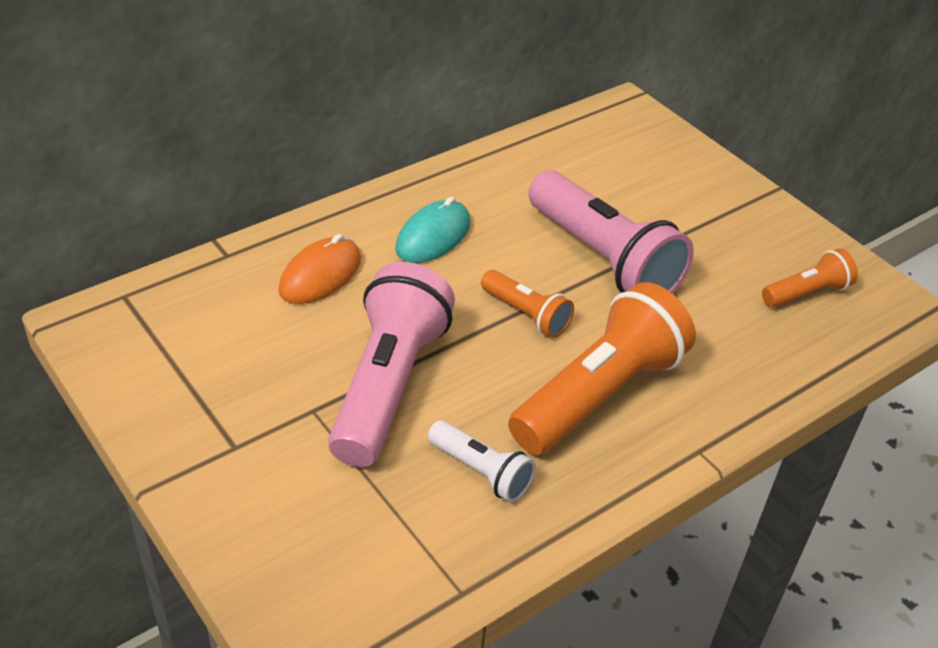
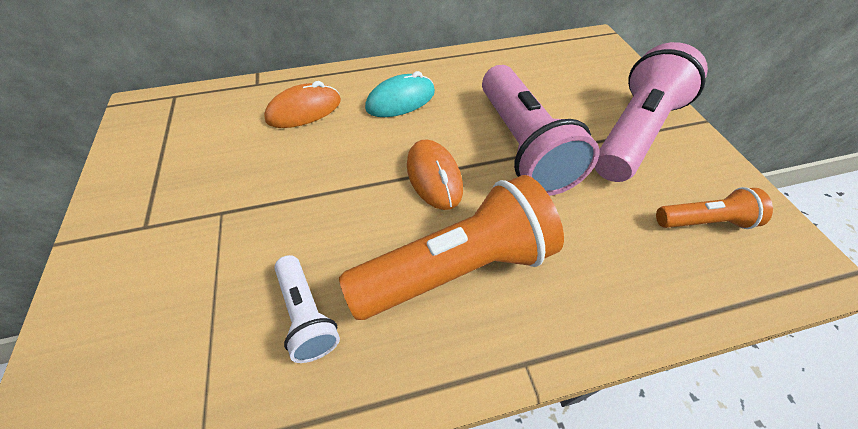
camera: 25 degrees right, 10 degrees up
(388, 385) = (290, 207): pink flashlight -> pink flashlight (634, 133)
(526, 314) = (434, 177): orange flashlight -> orange mouse

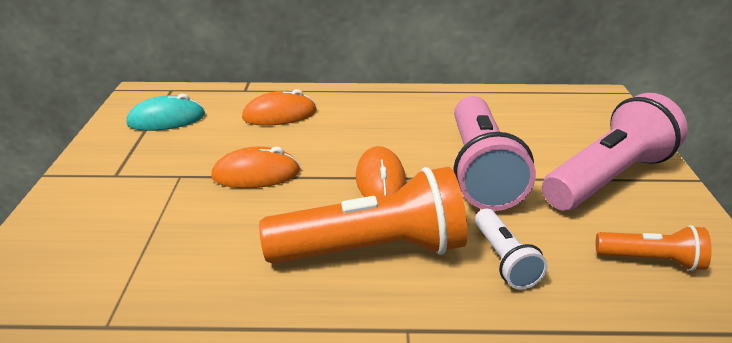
camera: 15 degrees right, 20 degrees down
(305, 193) = (256, 174): none -> orange mouse
(307, 315) = (225, 257): white flashlight -> white flashlight (504, 260)
(400, 100) = (373, 119): turquoise mouse -> turquoise mouse (166, 119)

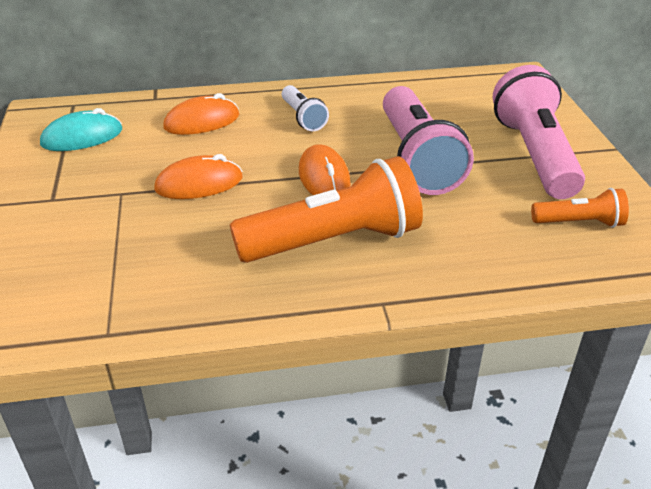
camera: 10 degrees left, 5 degrees up
(504, 260) = (454, 236): white flashlight -> white flashlight (303, 118)
(607, 178) = (534, 154): pink flashlight -> pink flashlight turned 45 degrees counterclockwise

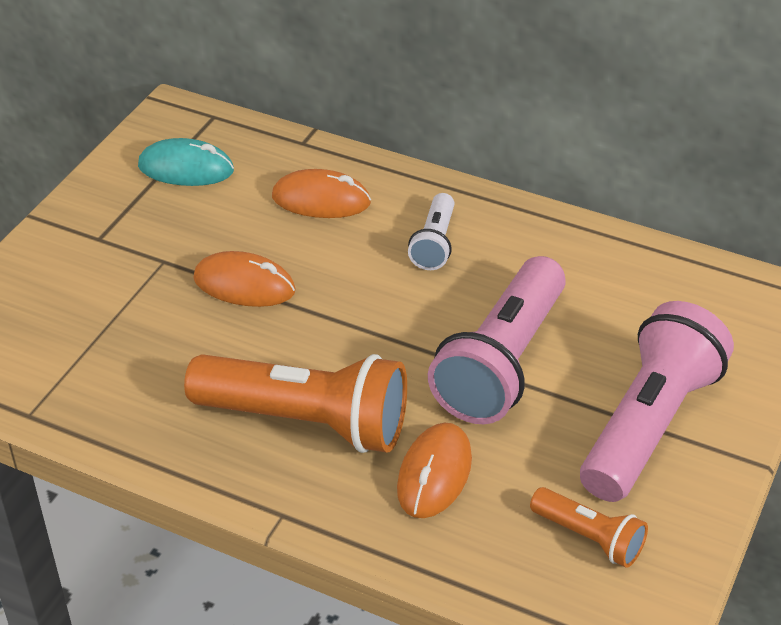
camera: 35 degrees right, 5 degrees up
(324, 178) = (375, 339): orange mouse -> orange mouse (434, 474)

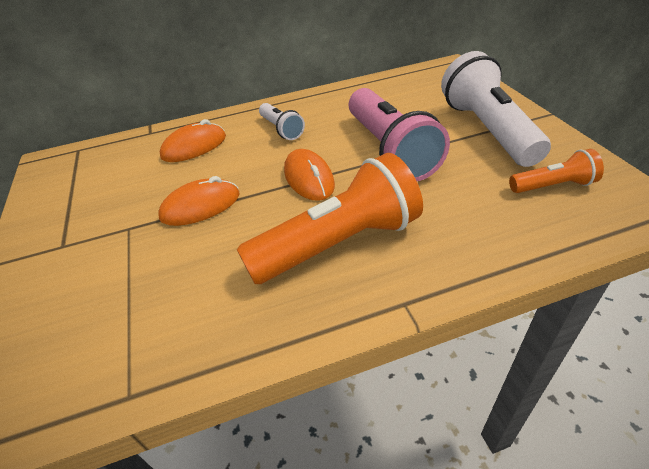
camera: 40 degrees left, 0 degrees up
(186, 168) = (87, 179): turquoise mouse -> none
(434, 474) = (444, 215): orange mouse -> orange mouse (309, 178)
(649, 424) = (487, 129): pink flashlight -> white flashlight

